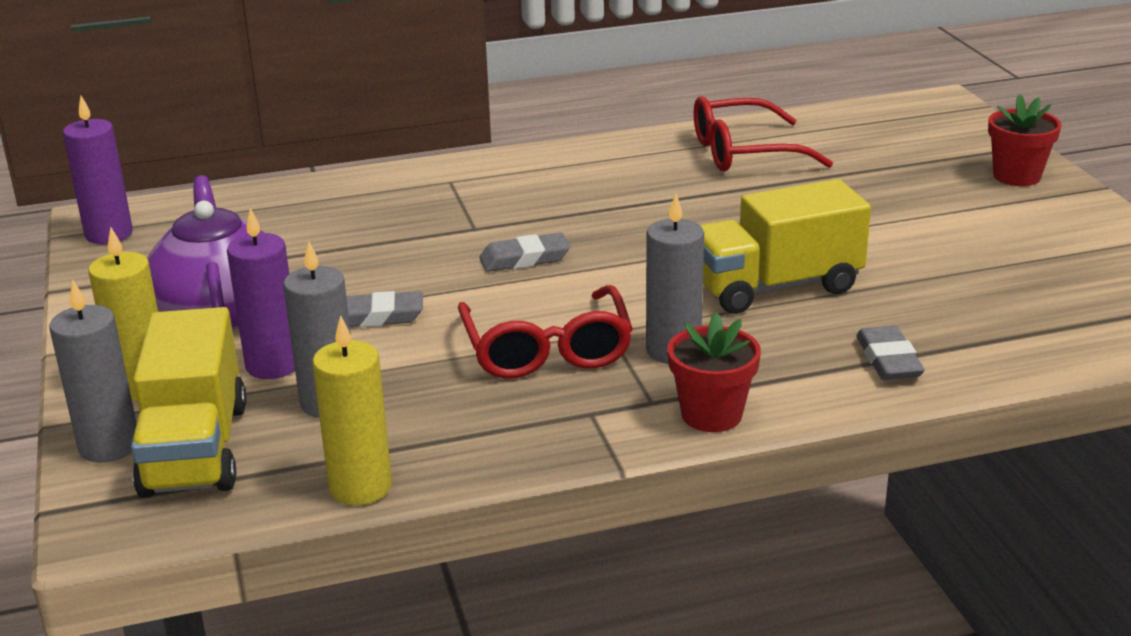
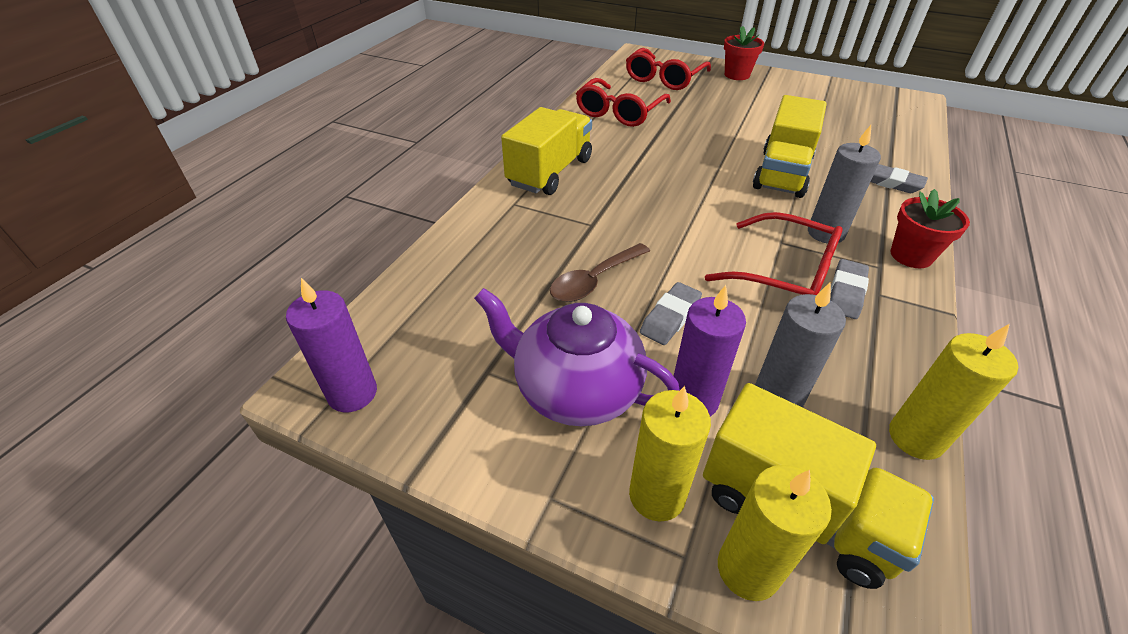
camera: 50 degrees left, 15 degrees up
(109, 446) = (748, 569): grey candle -> yellow candle
(382, 263) = (594, 280): none -> brown spoon
(524, 259) = (657, 227): grey eraser -> grey eraser (846, 292)
(538, 172) = (550, 172): none -> yellow truck
(895, 141) = (664, 79): none -> red glasses

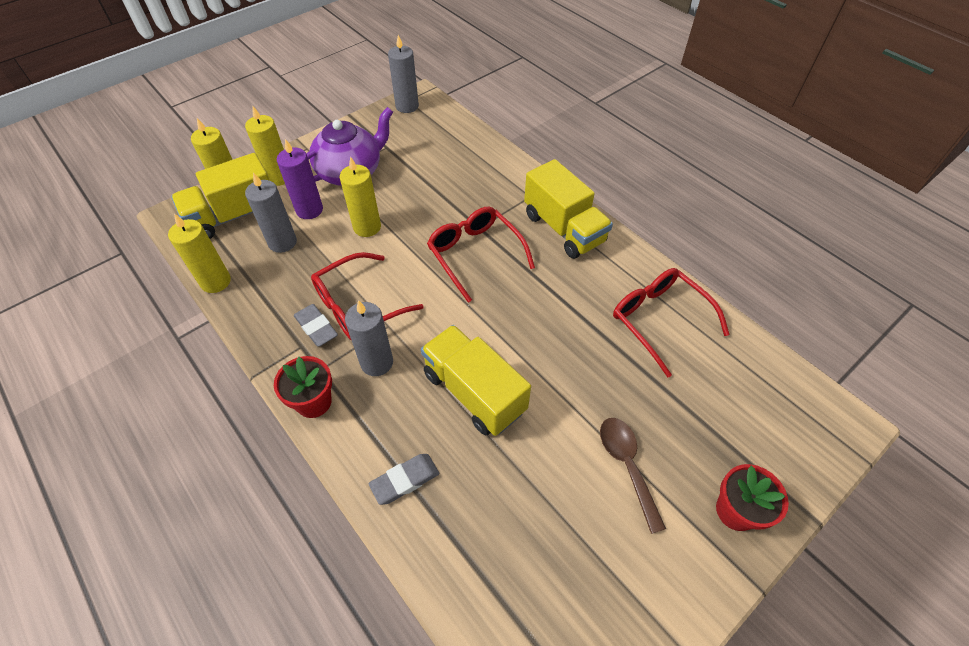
camera: 115 degrees right, 10 degrees up
(352, 393) = (407, 106): purple candle -> grey candle
(594, 280) = (422, 207): brown spoon -> brown spoon (627, 466)
(664, 79) = (743, 408): red glasses -> red glasses (474, 254)
(670, 317) = (367, 227): grey eraser -> yellow candle

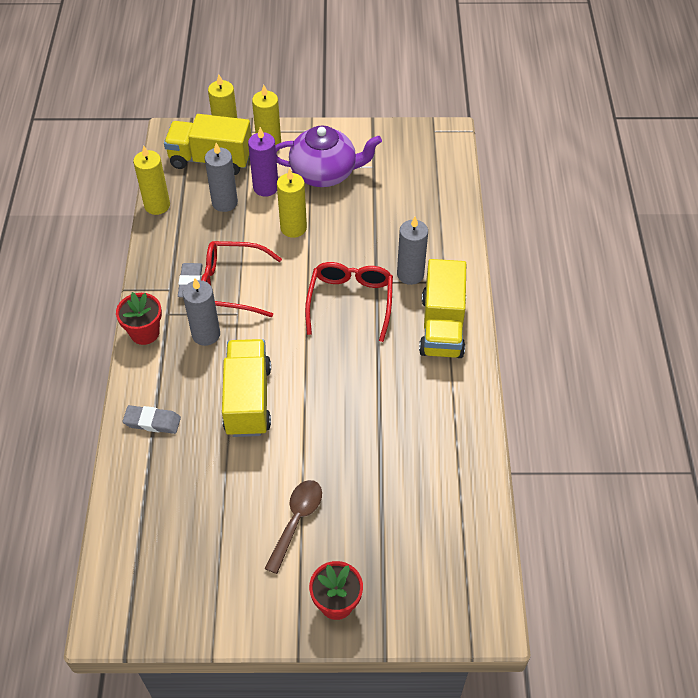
camera: 40 degrees right, 0 degrees up
(407, 106) = (427, 137): grey candle -> grey candle (410, 274)
(658, 319) = (435, 446): red glasses -> none

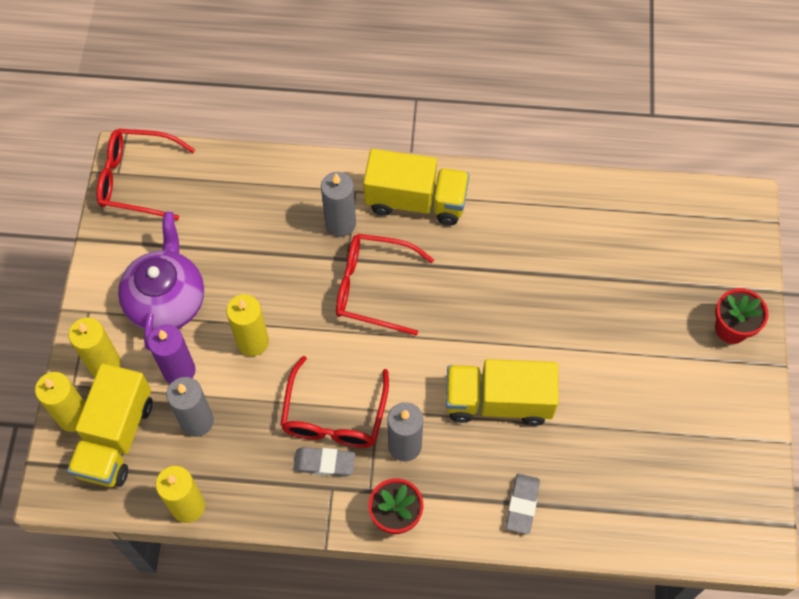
camera: 85 degrees left, 10 degrees up
(296, 521) = (646, 359): brown spoon -> none
(430, 142) = (136, 179): none -> red glasses

